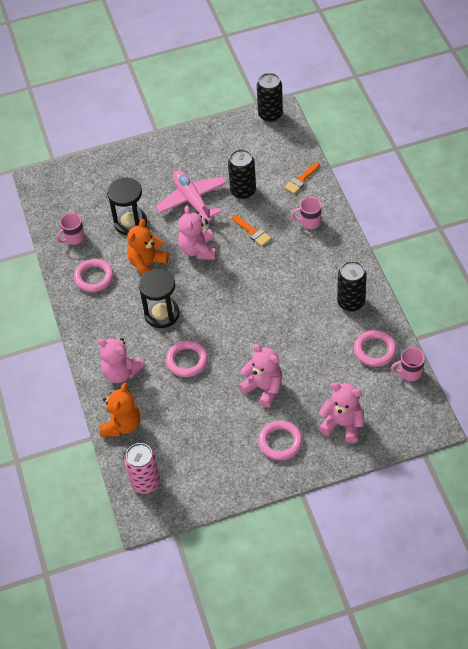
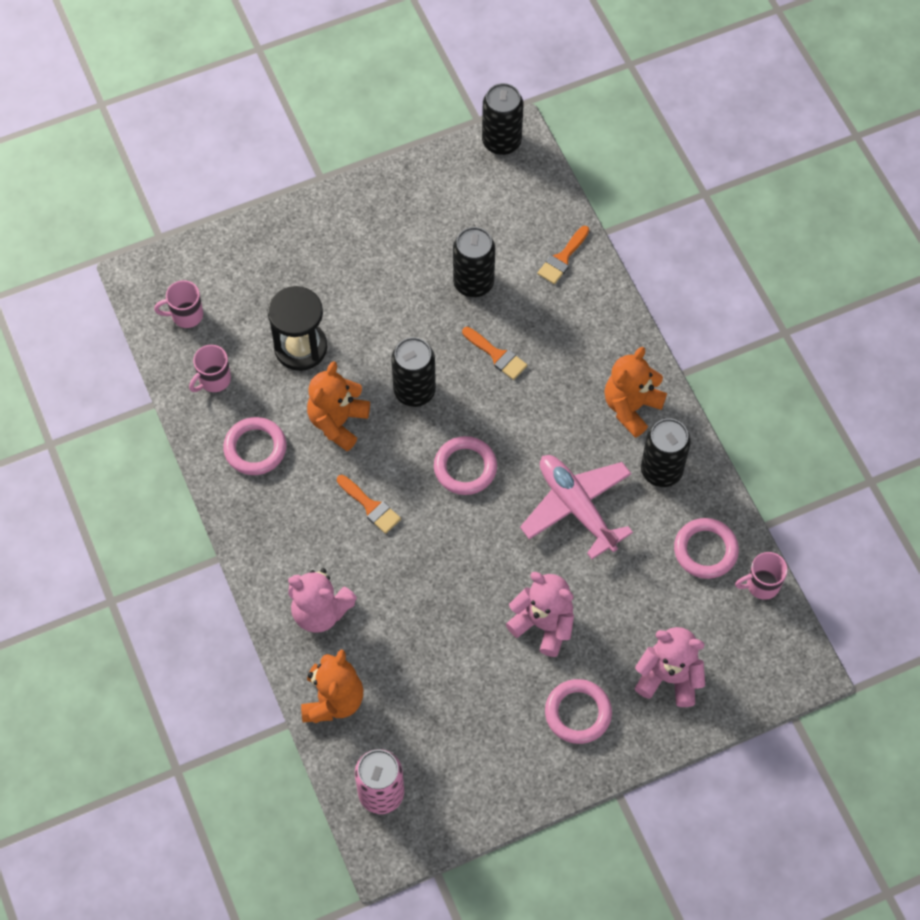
camera: 10 degrees left, 10 degrees up
(162, 314) = (371, 506): black hourglass -> orange brush
(187, 361) = (420, 585): pink ring -> pink ring (465, 468)
(192, 200) = (395, 303): pink plane -> pink plane (576, 507)
(198, 250) = (414, 391): pink teddy bear -> black can
(309, 222) = (584, 333): pink mug -> pink mug (186, 315)
(335, 265) = (631, 407): none -> orange teddy bear

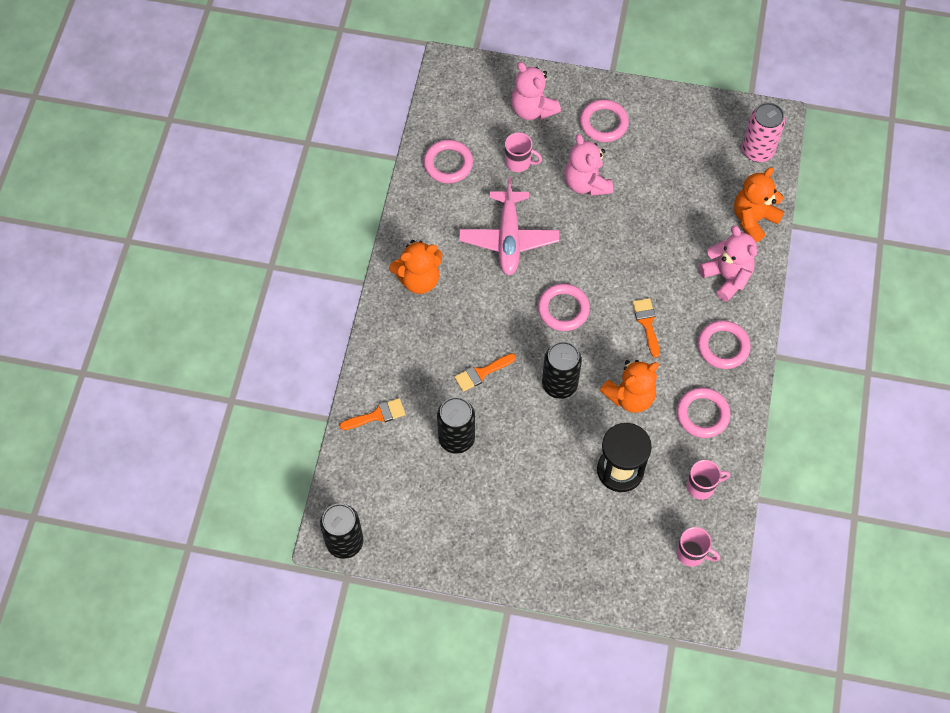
camera: 145 degrees left, 0 degrees up
(277, 531) = (723, 346): none -> pink ring
(497, 355) = (481, 373): orange brush -> orange brush turned 105 degrees counterclockwise
(661, 470) = (434, 227): black can -> none
(761, 585) = (431, 124): pink mug -> pink mug (518, 162)

